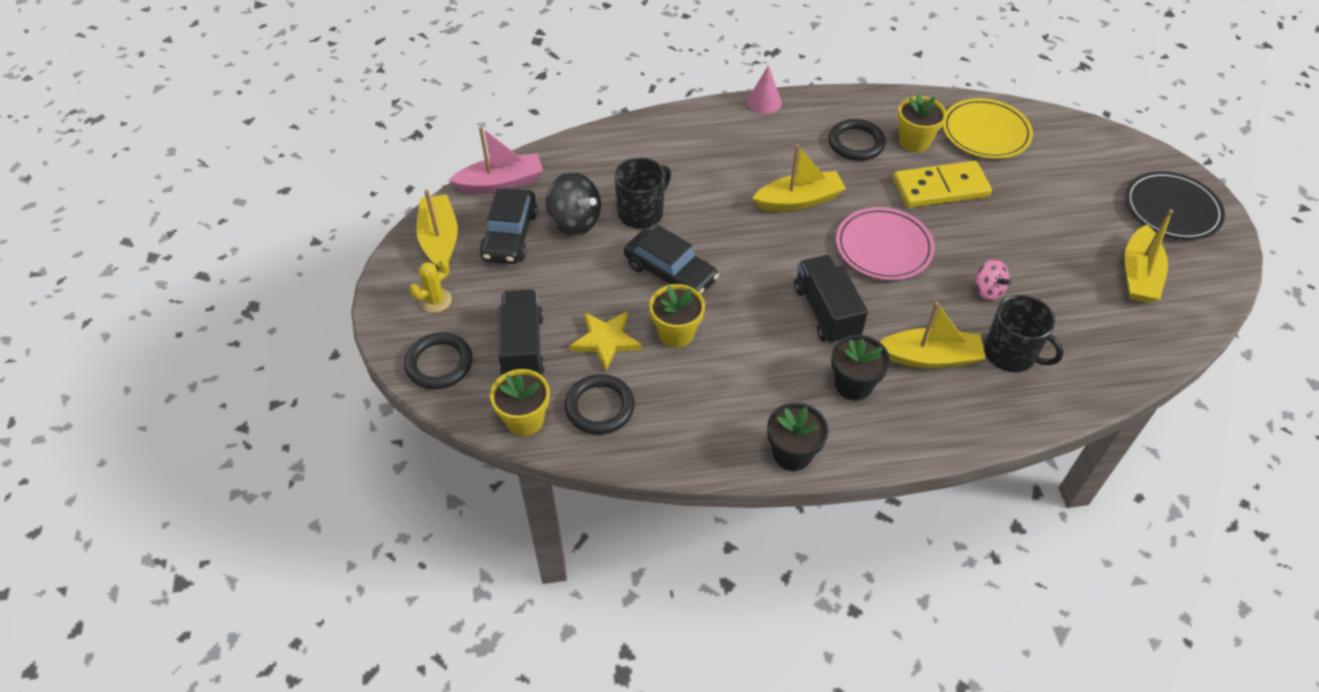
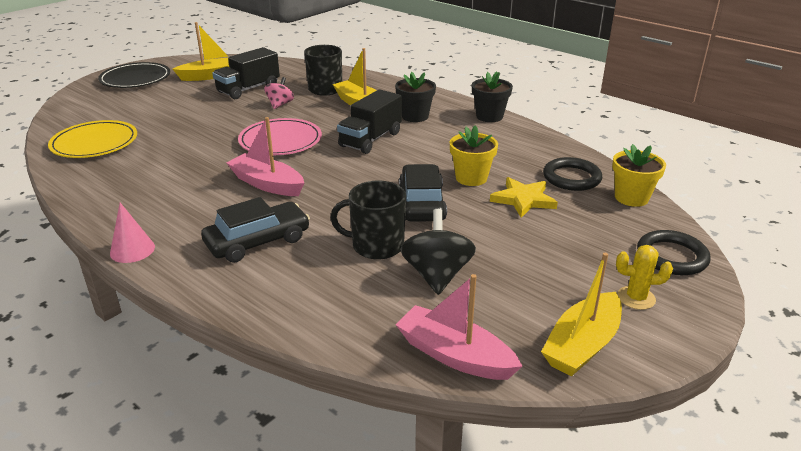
camera: 130 degrees left, 20 degrees down
(510, 235) = (507, 303): black car -> black car (258, 241)
(522, 347) = (590, 228): black truck -> black truck (248, 89)
(798, 200) = (267, 184): yellow boat -> pink boat
(856, 143) = (160, 185): black ring -> none
(914, 141) = (134, 164): yellow flower pot -> none
(940, 188) = (187, 141): yellow domino -> none

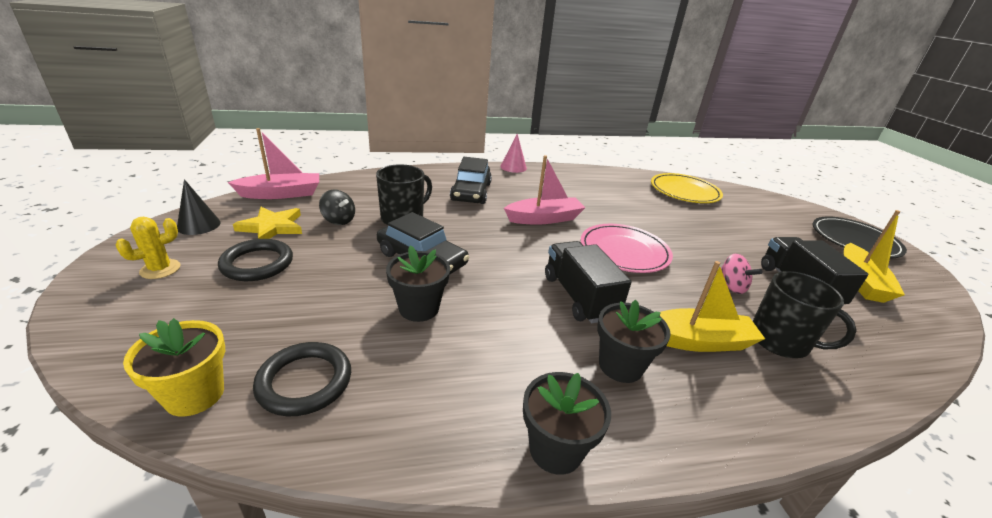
camera: 125 degrees right, 0 degrees up
(437, 275) = (338, 220): black spinning top -> black spinning top, size x0.63
(471, 178) = (419, 308): yellow flower pot -> black flower pot
(523, 199) = (337, 312): yellow star -> yellow star (272, 227)
(582, 345) = (198, 225): yellow boat -> black cone
(672, 256) = (121, 327): black ring -> black ring (257, 264)

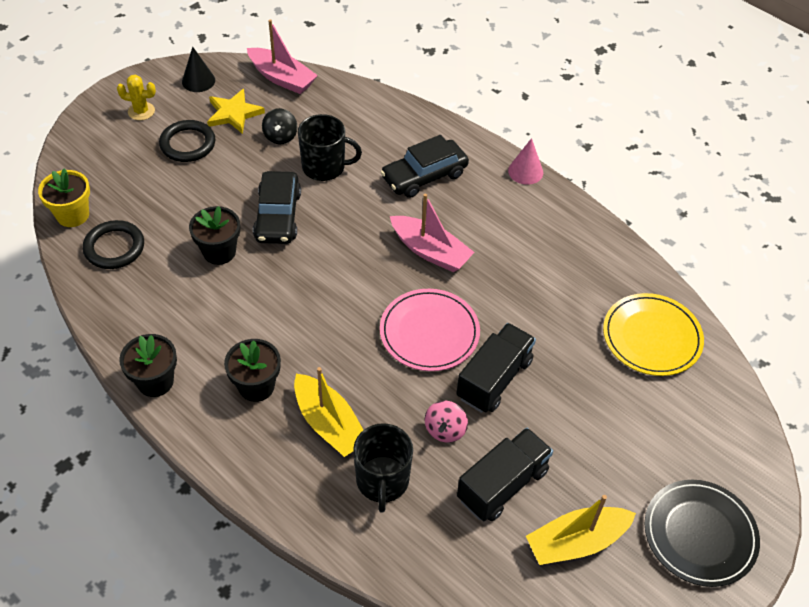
camera: 55 degrees right, 20 degrees up
(579, 297) = (320, 331): black truck -> black truck (494, 379)

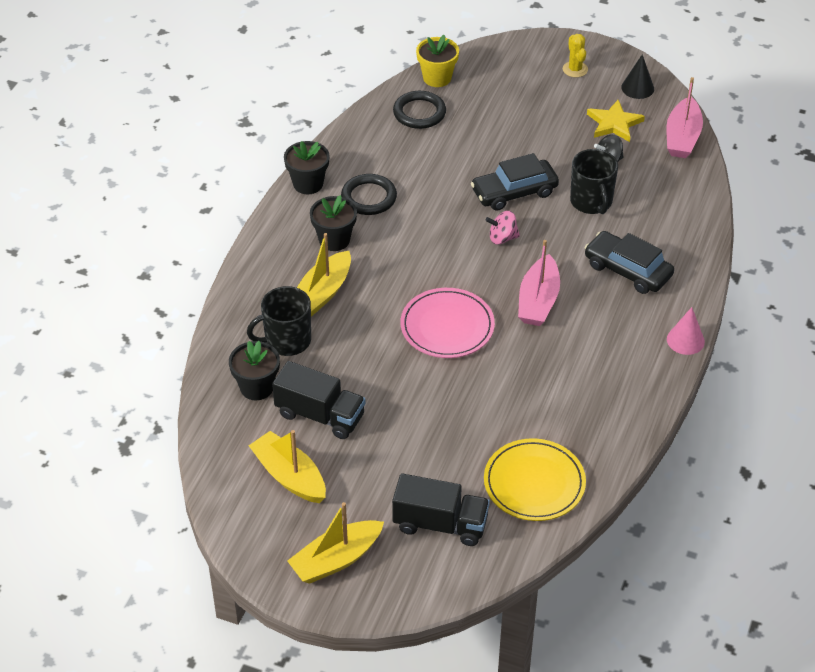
camera: 70 degrees right, 5 degrees down
(188, 144) = (557, 110): black ring -> black ring (369, 197)
(219, 252) = (453, 172): black flower pot -> black flower pot (257, 387)
(445, 430) = (354, 365): pink spinning top -> pink spinning top (502, 238)
(494, 379) = (422, 382): black truck -> black truck (440, 524)
(699, 534) = (336, 559): black plate -> yellow boat

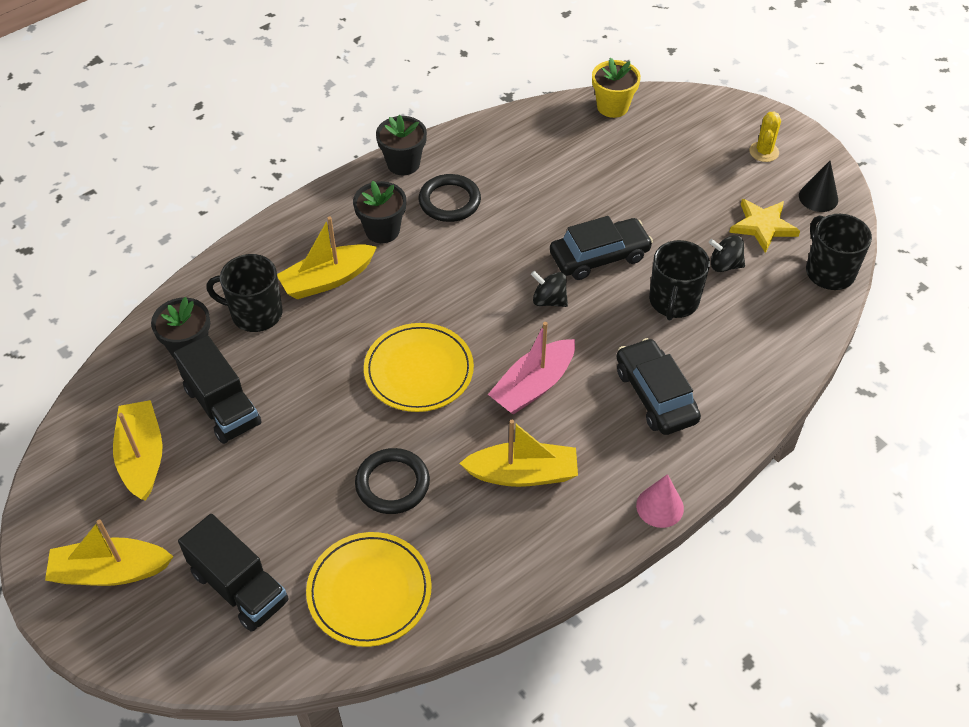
camera: 30 degrees right, 5 degrees up
(419, 113) = (567, 135): black ring -> black ring (392, 484)
(447, 326) = (419, 370): pink plate -> yellow plate
(502, 238) = (549, 300): pink spinning top -> black spinning top
(514, 192) = (599, 256): black car -> black car turned 150 degrees clockwise
(577, 361) = (522, 474): none -> yellow boat
(682, 137) = (829, 271): pink boat -> black mug

